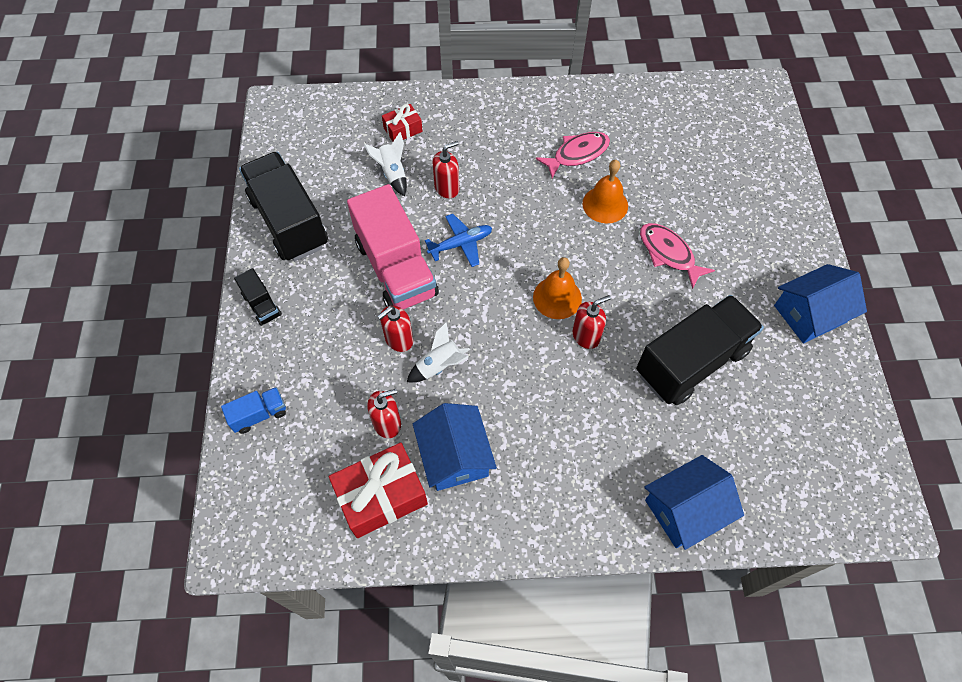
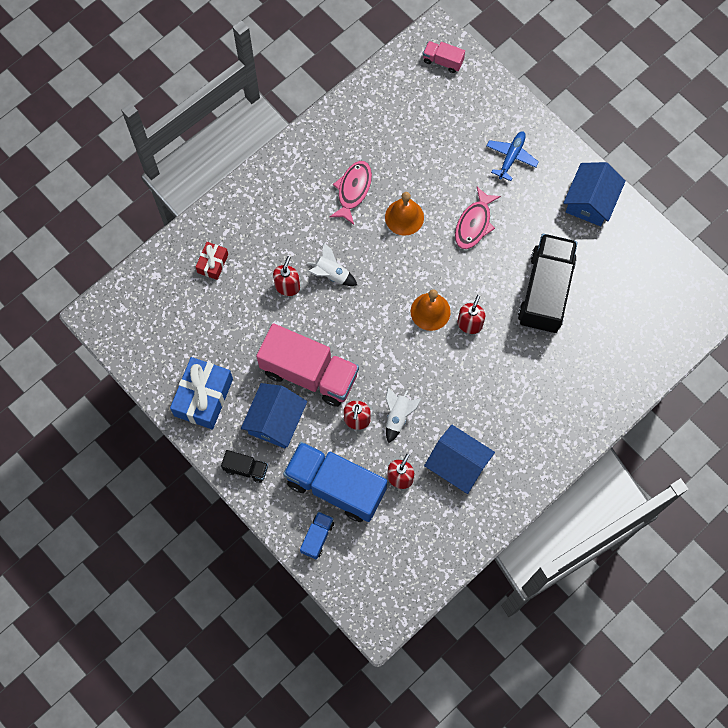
camera: 40 degrees left, 10 degrees up
(289, 222) = (203, 397): black truck -> blue gift
(321, 382) = (335, 486): none -> blue truck
(381, 496) = (437, 522): red gift -> none
(392, 174) = (239, 305): white rocket -> white rocket (331, 274)
(461, 244) = (335, 321): blue plane -> blue plane (511, 157)
(668, 253) = (474, 224): pink fish -> pink fish turned 75 degrees counterclockwise
(685, 509) = (611, 389): blue house -> blue house (275, 421)
(753, 110) = (443, 61): none -> pink truck

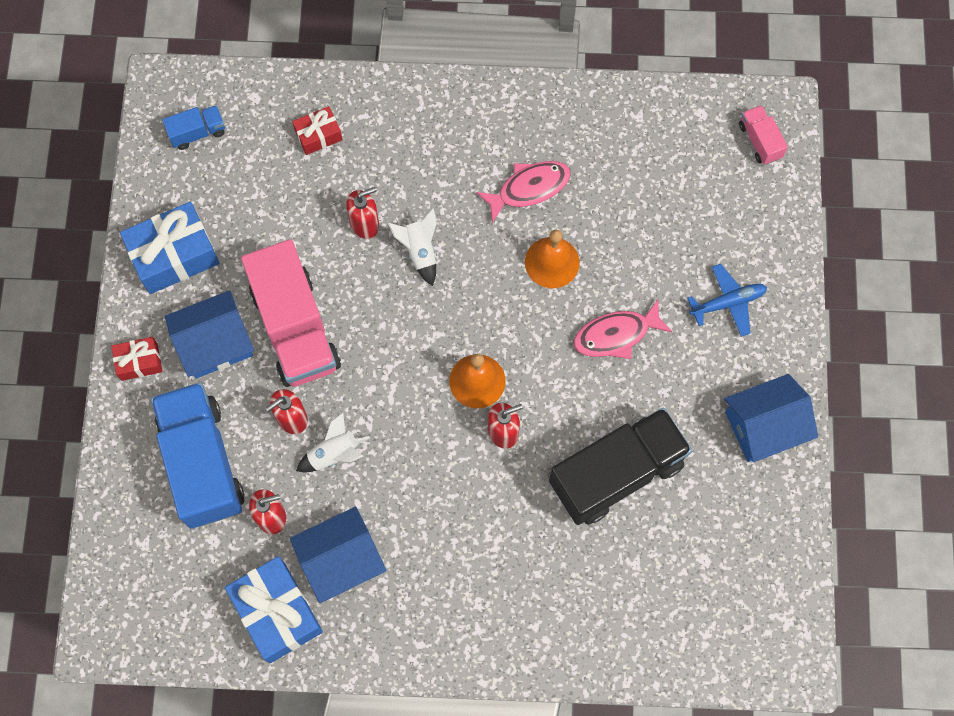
camera: 45 degrees right, 0 degrees up
(246, 469) = (139, 362): black truck -> red gift
(317, 537) = (133, 495): blue truck -> blue truck (197, 133)
(454, 521) = (277, 612): none -> blue gift
(457, 464) = (341, 560): blue house -> blue house turned 75 degrees clockwise

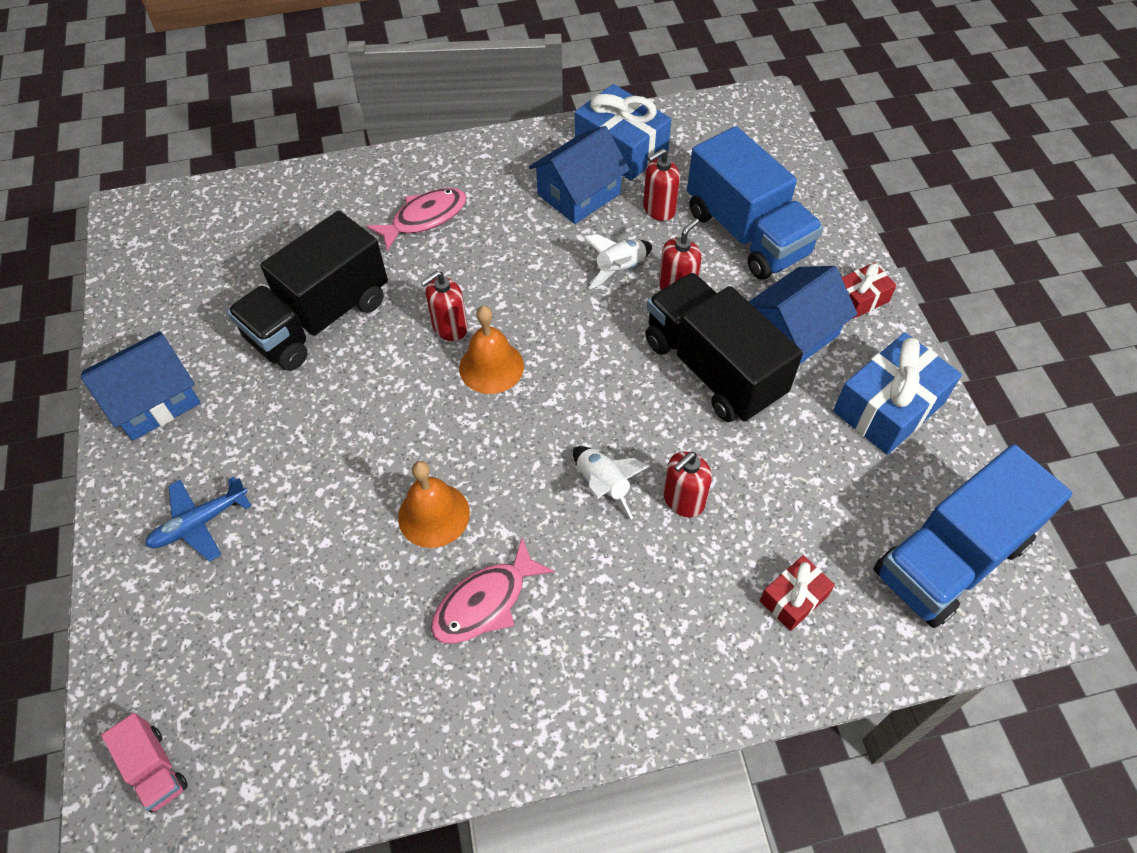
camera: 165 degrees right, 15 degrees down
(197, 133) = (950, 558): blue truck -> blue truck, size x2.22
(295, 328) = (713, 368): pink truck -> black truck
(616, 335) = (338, 452): pink fish -> pink fish (425, 218)

